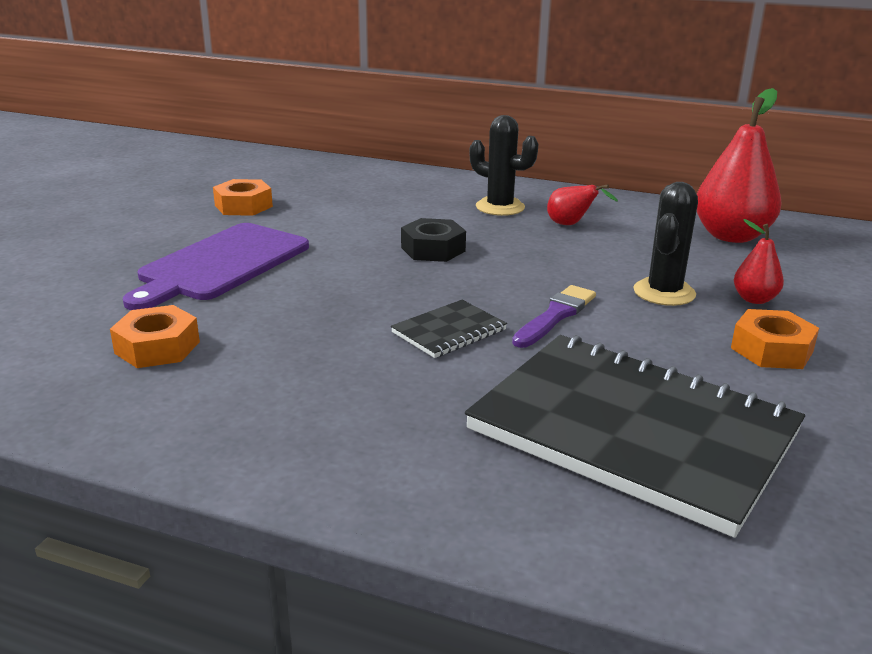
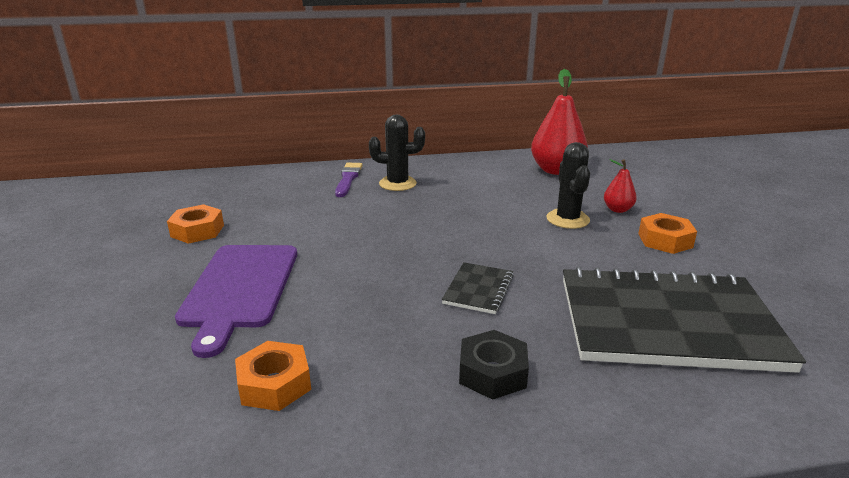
camera: 30 degrees left, 0 degrees up
(433, 249) = (391, 228): black nut -> black nut (492, 373)
(555, 315) = (528, 255): purple brush -> purple brush (348, 179)
(571, 225) = (458, 185): red pear -> none

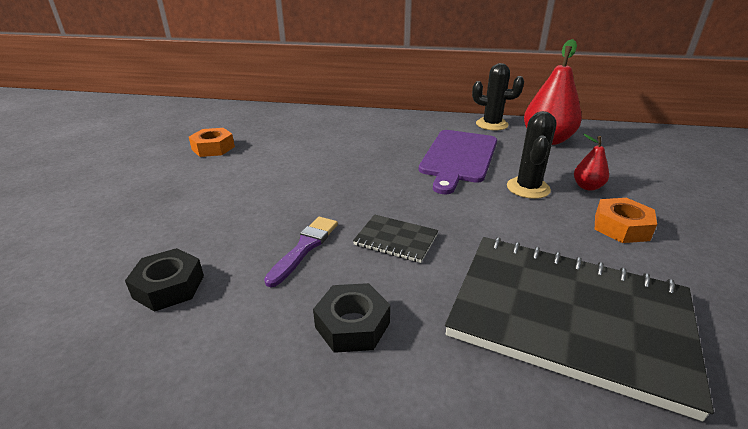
camera: 20 degrees right, 5 degrees up
(240, 288) = (206, 199): purple cutting board -> purple cutting board (458, 158)
(274, 384) = (169, 287): orange nut -> black nut
(348, 179) = (354, 123): purple brush -> purple brush (304, 248)
(397, 184) = (392, 132): black cactus -> black cactus (491, 124)
(478, 290) = (396, 240): black notebook -> black notebook turned 75 degrees clockwise

